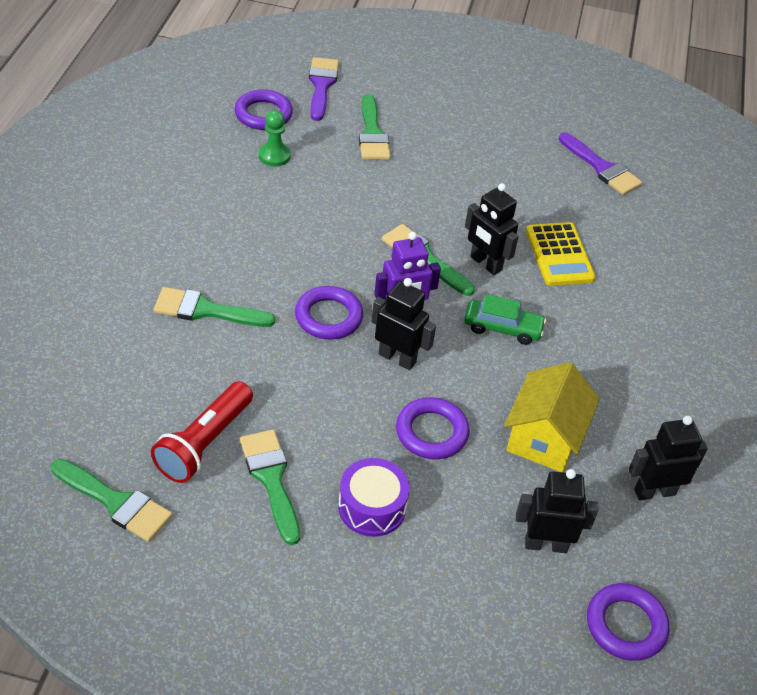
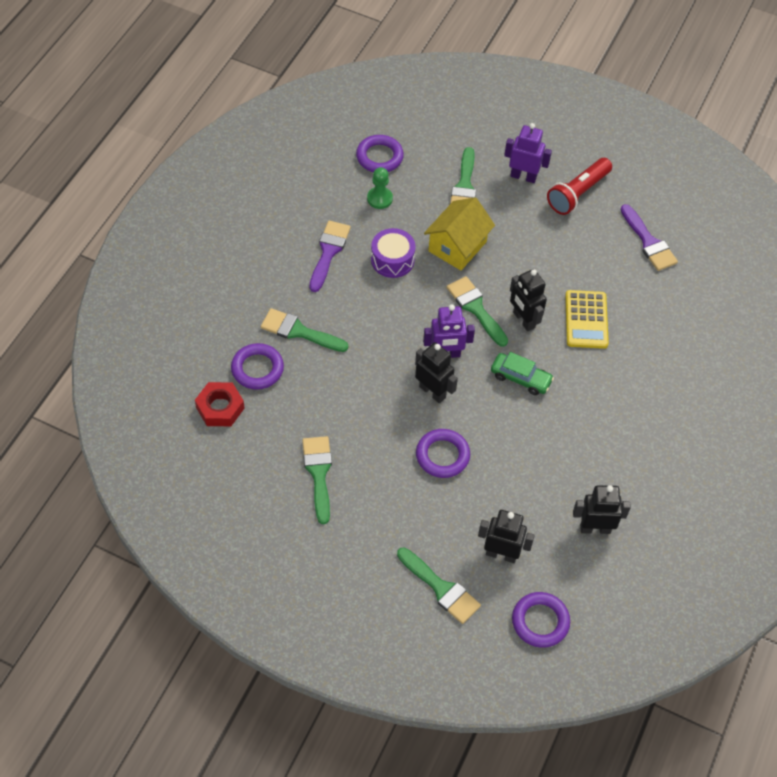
camera: 15 degrees right, 10 degrees up
(116, 416) = (220, 408): none -> red nut
(116, 502) = (209, 473): green brush -> green brush (441, 588)
(204, 443) = (277, 438): red flashlight -> red flashlight (578, 193)
(321, 85) = (434, 133): purple brush -> purple brush (329, 252)
(328, 317) = (389, 350): purple ring -> purple ring (257, 369)
(372, 507) = (384, 506): purple drum -> purple drum (392, 260)
(438, 118) = (523, 176): none -> purple robot
(544, 437) = (525, 473): yellow house -> yellow house (457, 246)

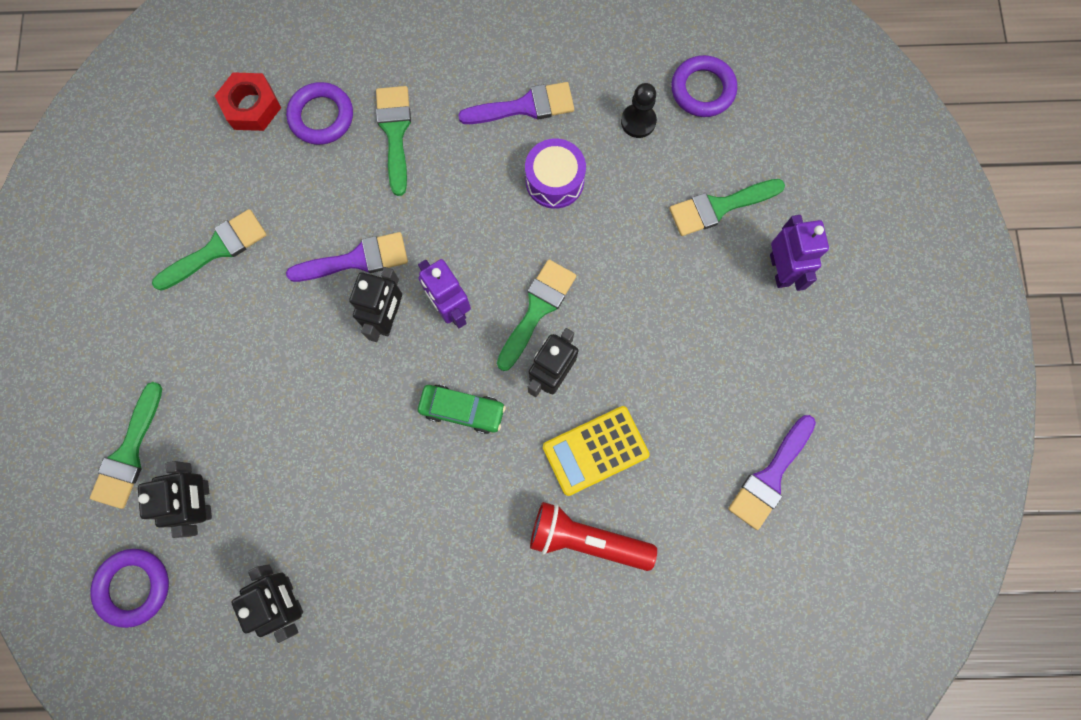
camera: 65 degrees right, 20 degrees up
(379, 199) = (638, 121): green pawn -> black pawn
(379, 392) = (357, 259): none -> purple brush
(442, 455) = (305, 371): purple ring -> none
(457, 246) = (619, 244): yellow house -> none
(520, 378) = (462, 410): green car -> green car turned 75 degrees counterclockwise
(578, 193) = (795, 350): red flashlight -> red flashlight (587, 539)

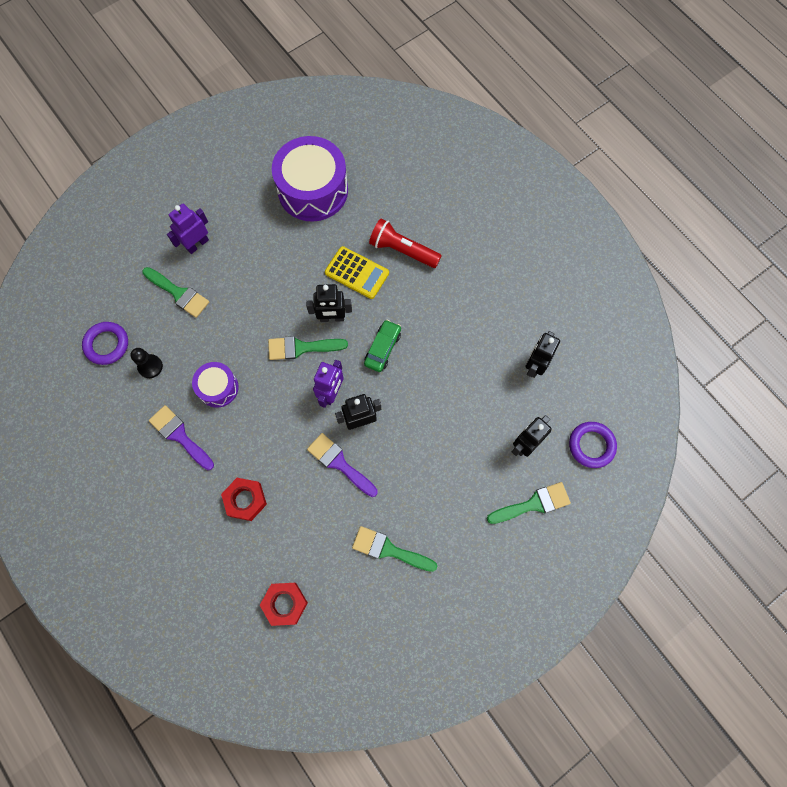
camera: 125 degrees left, 5 degrees down
(321, 117) = (263, 553): purple ring -> none
(395, 132) = (245, 500): green brush -> red nut
(462, 410) = (383, 348): green car -> green car turned 45 degrees clockwise
(587, 539) = (402, 250): red flashlight -> red flashlight turned 135 degrees clockwise
(770, 477) = (313, 190): purple brush -> purple drum

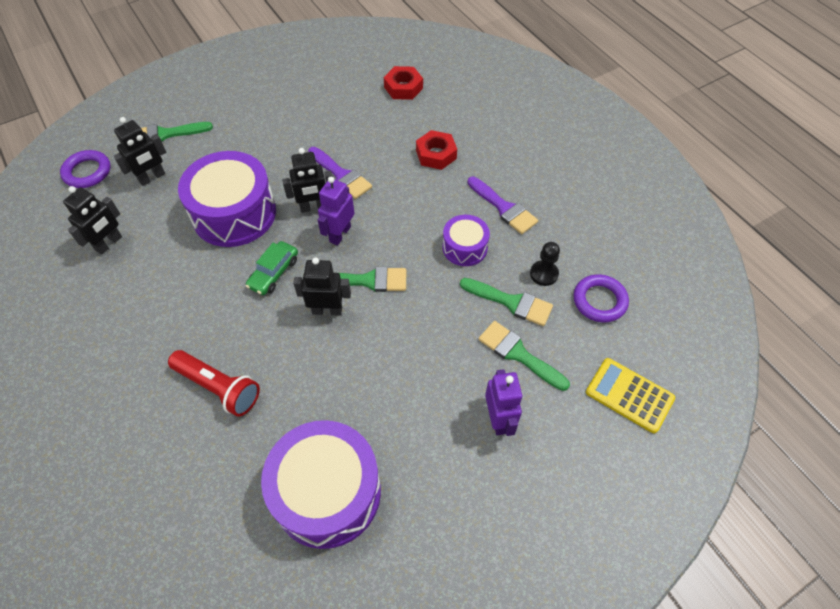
camera: 175 degrees left, 15 degrees down
(197, 244) = (498, 419): purple robot -> purple robot turned 60 degrees counterclockwise
(357, 273) = (286, 362): yellow calculator -> yellow calculator (629, 395)
(388, 549) = (307, 113): green brush -> green brush (511, 302)
(433, 408) = (234, 213): none -> purple drum

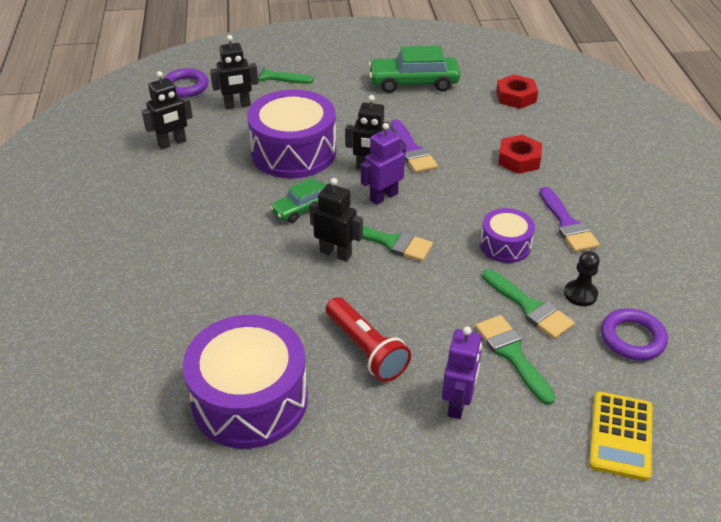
camera: 25 degrees right, 15 degrees down
(218, 387) = (200, 280): red flashlight -> red flashlight (366, 349)
(307, 99) = (413, 83): none -> green car
(629, 395) = (620, 436): yellow calculator -> yellow calculator turned 135 degrees counterclockwise

